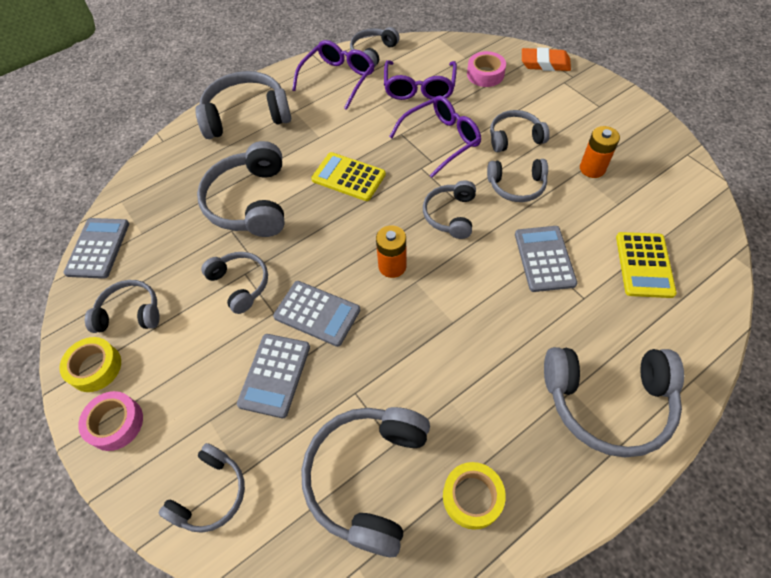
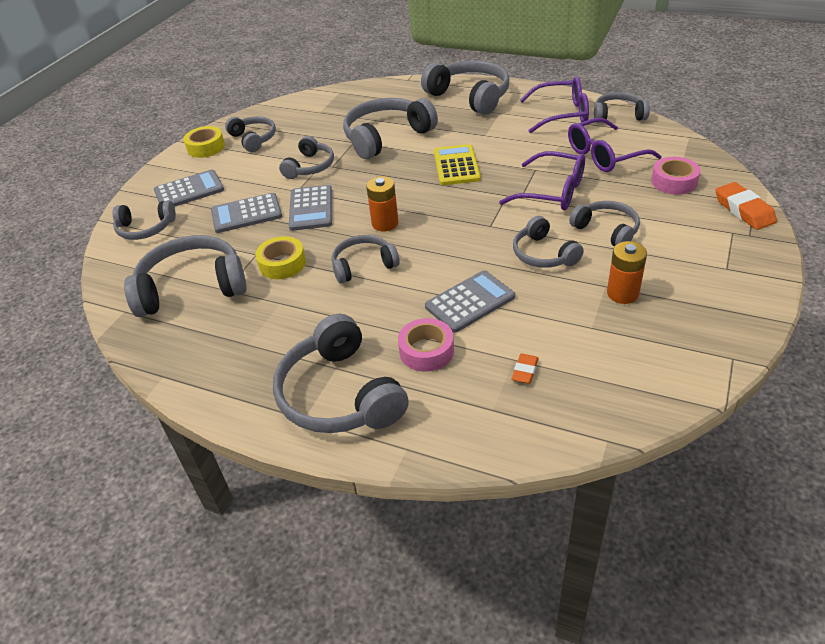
camera: 60 degrees right, 15 degrees down
(98, 248) = (293, 104): grey calculator -> grey calculator (189, 190)
(115, 423) = (173, 173): pink tape -> pink tape (426, 351)
(450, 215) = (468, 231): grey headphones -> grey headphones (363, 265)
(472, 497) = (203, 344): yellow tape -> yellow tape (282, 264)
(644, 265) = (525, 371): yellow calculator -> orange eraser

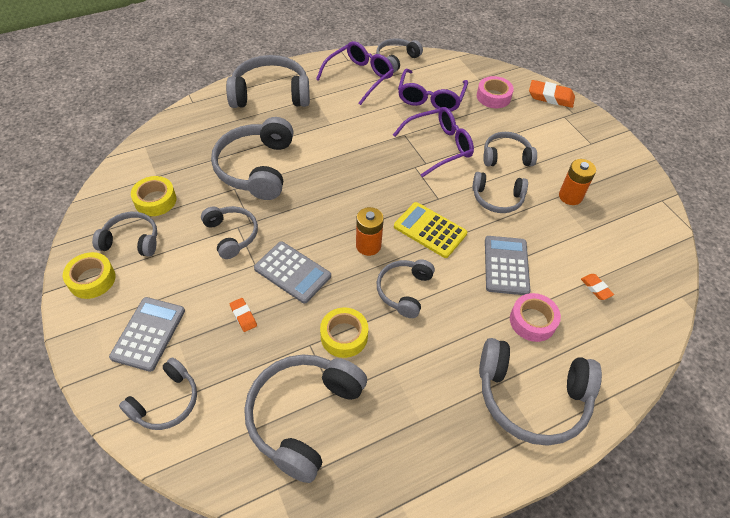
camera: 55 degrees left, 10 degrees up
(246, 214) = (243, 316): grey calculator -> orange eraser
(298, 125) = (155, 200): none -> yellow tape
(456, 165) = (348, 163): yellow calculator -> yellow calculator (430, 230)

